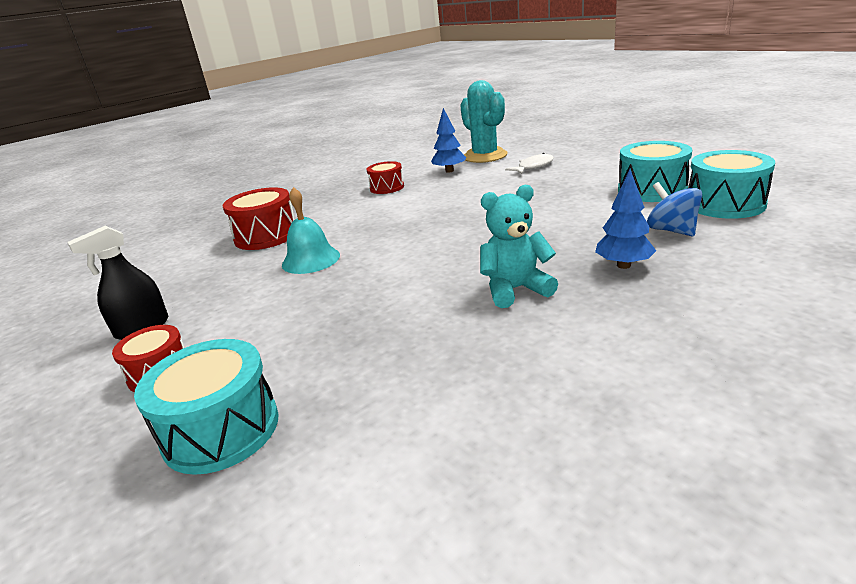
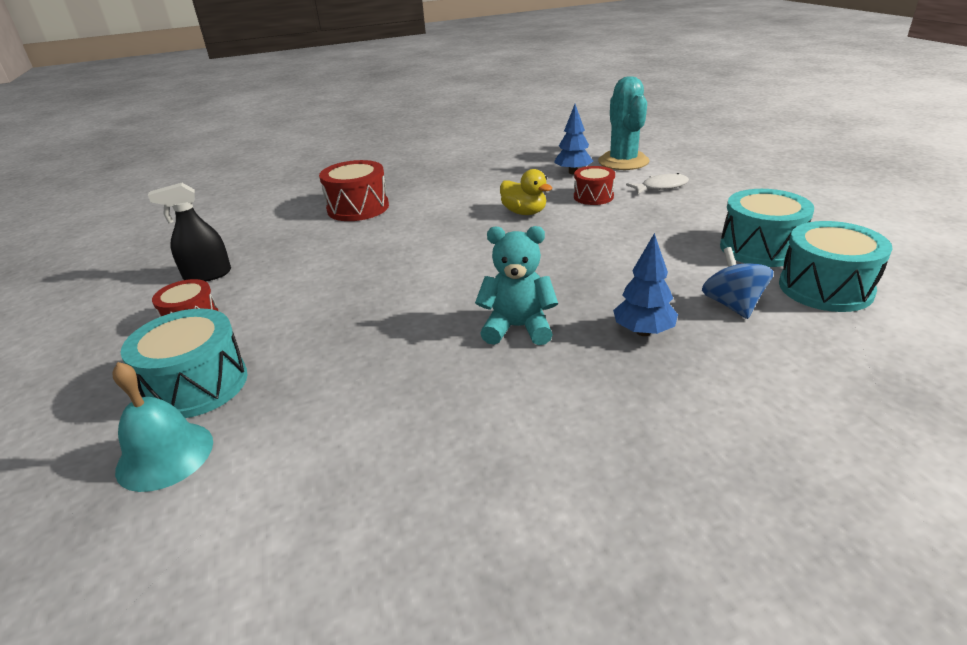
camera: 20 degrees right, 5 degrees up
(311, 260) = (374, 244): turquoise bell -> turquoise bell (165, 455)
(387, 187) = (499, 179): red drum -> red drum (593, 197)
(435, 206) = (524, 212): none -> yellow duck

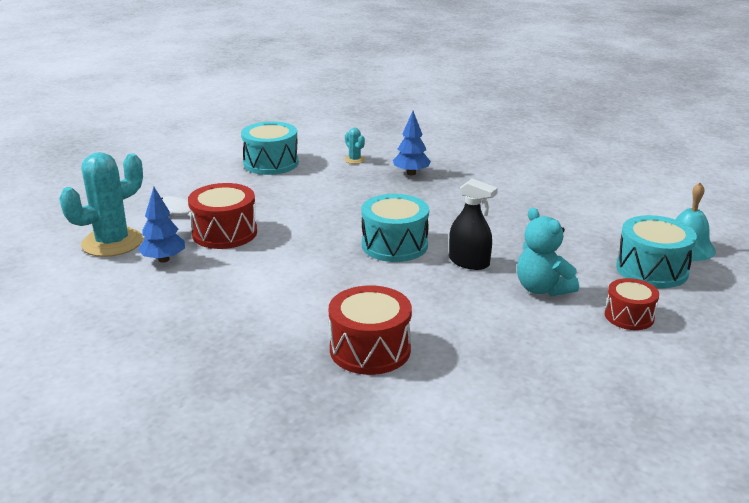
camera: 130 degrees left, 5 degrees down
(207, 275) = (586, 356): black spray bottle -> black spray bottle (469, 262)
(518, 328) = (454, 202): turquoise teddy bear -> turquoise teddy bear (542, 289)
(524, 212) = (289, 252): yellow duck -> none
(593, 197) = (224, 233): red drum -> red drum, size x1.58
(732, 305) = (354, 160): blue spinning top -> turquoise cactus
(825, 288) = (308, 144): turquoise drum -> turquoise drum (394, 245)

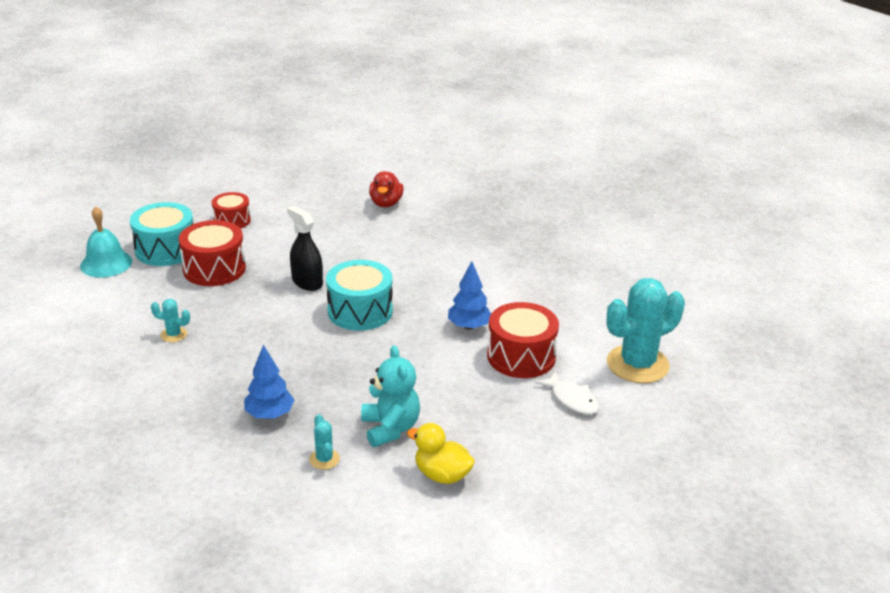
camera: 165 degrees left, 5 degrees up
(164, 259) = (582, 333): blue tree -> blue tree (469, 326)
(271, 163) = (442, 475): turquoise drum -> yellow duck
(370, 349) = (431, 230): red drum -> red drum (214, 269)
(458, 382) = (386, 203): none -> red duck
(540, 204) = (174, 334): none -> turquoise cactus
(542, 289) = (271, 249): turquoise teddy bear -> turquoise teddy bear (390, 428)

